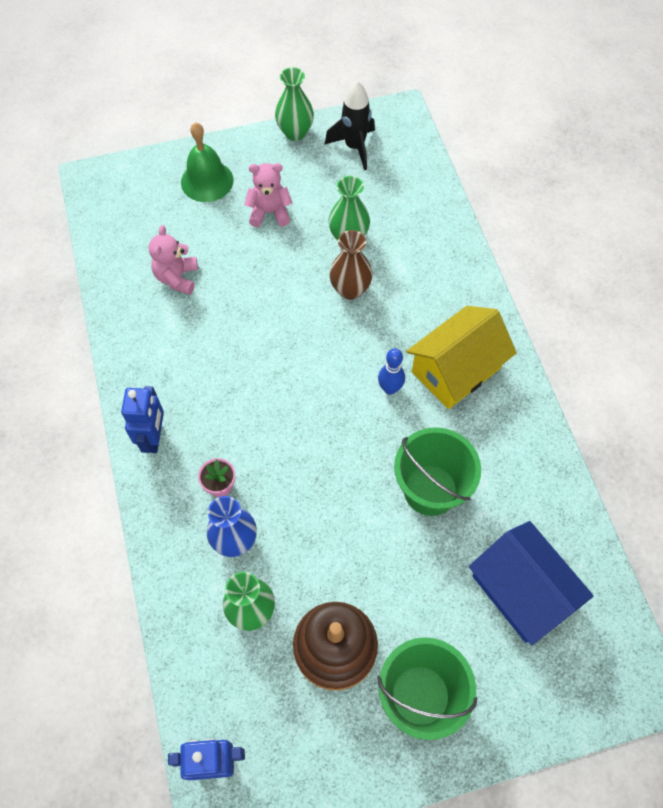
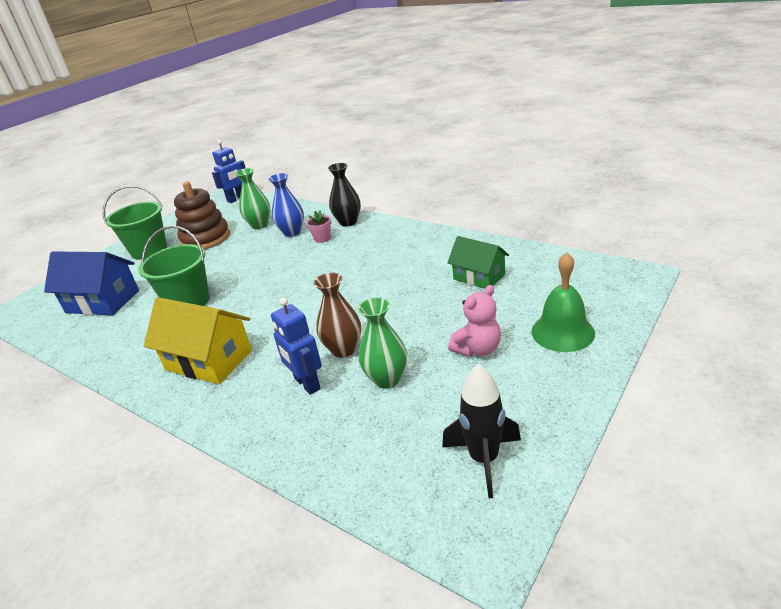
camera: 145 degrees right, 30 degrees down
(154, 438) = (382, 229): blue robot -> blue robot (307, 384)
(164, 495) = (348, 222): none -> black vase
(177, 278) = (479, 277): pink teddy bear -> green house
(295, 133) = (562, 425): green vase -> none
(390, 389) = (255, 322): blue bowling pin -> none
(456, 370) = (209, 360): yellow house -> yellow house turned 75 degrees counterclockwise

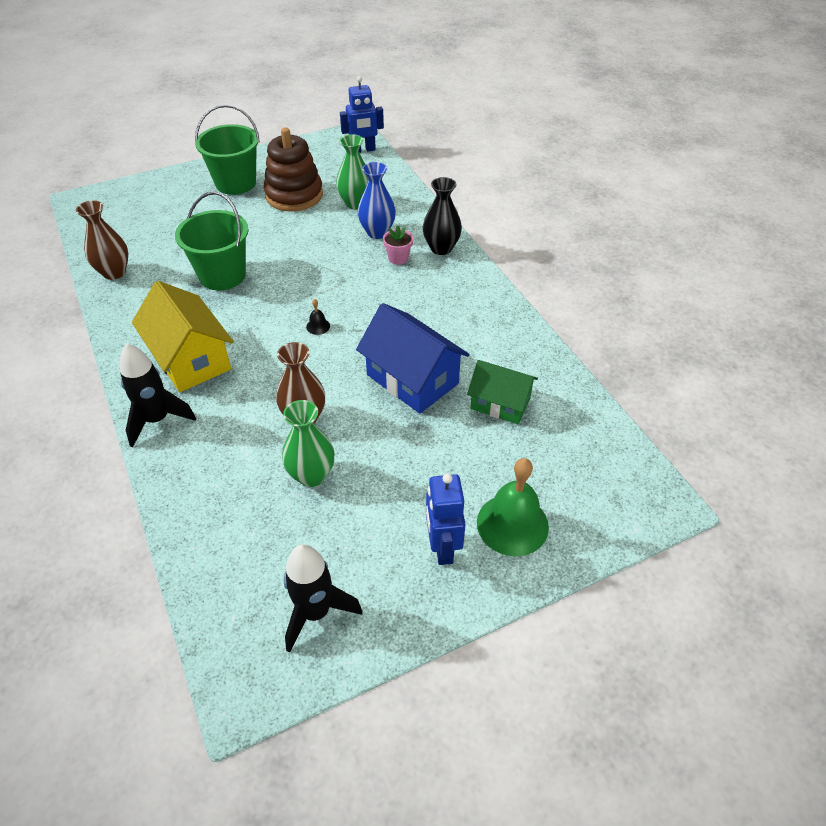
camera: 25 degrees right, 15 degrees up
(84, 340) = (114, 272): none -> brown vase
(102, 301) = (156, 232): blue house -> blue house (412, 379)
(215, 411) = (157, 420): none -> black rocket
(299, 296) = (318, 326): none -> black bell
(307, 384) = (245, 437): blue robot -> blue robot (442, 547)
(478, 349) = (417, 493): pink teddy bear -> none
(479, 277) = (500, 403): green house -> green house turned 45 degrees counterclockwise

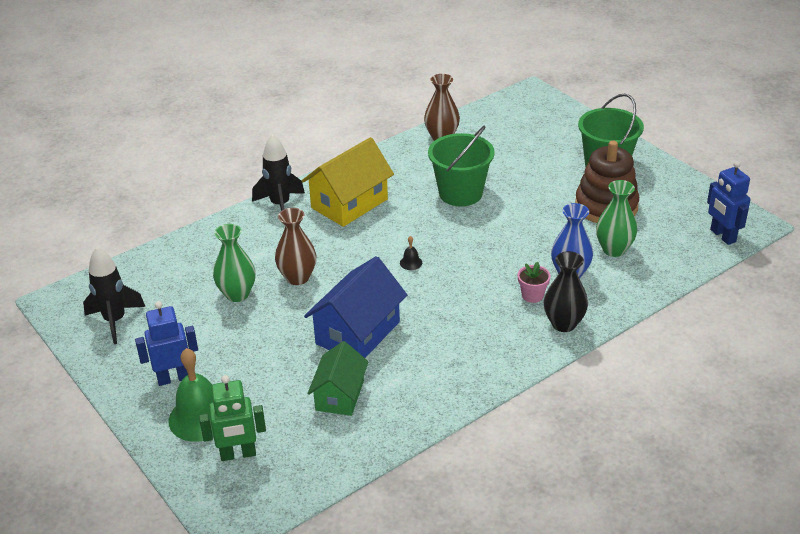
camera: 80 degrees right, 10 degrees down
(571, 493) = (238, 454): none -> green robot

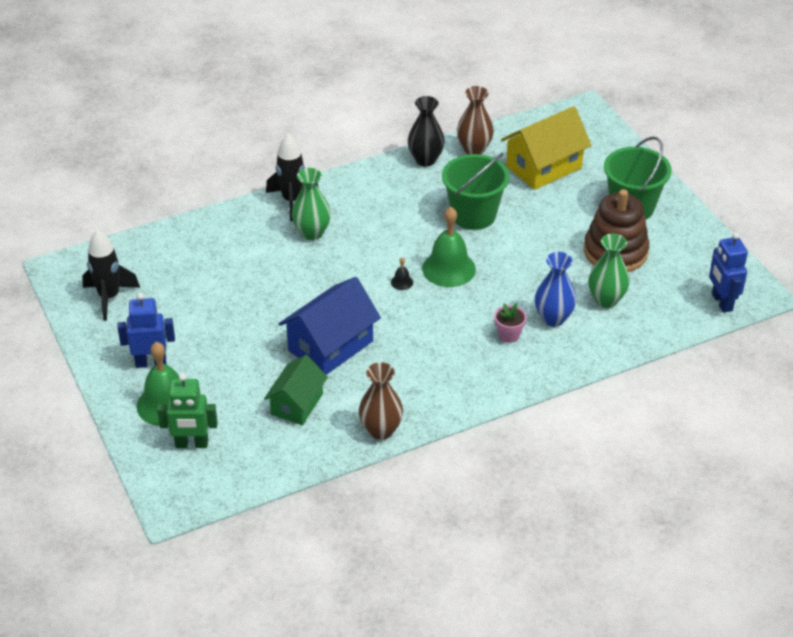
camera: 10 degrees right, 5 degrees up
(237, 294) = (228, 288): green vase -> green vase (312, 233)
(297, 277) = (289, 280): brown vase -> brown vase (381, 430)
(349, 203) = (360, 209): yellow house -> yellow house (543, 167)
(453, 244) = (448, 268): none -> green bell
(563, 324) = (529, 368): black vase -> black vase (425, 160)

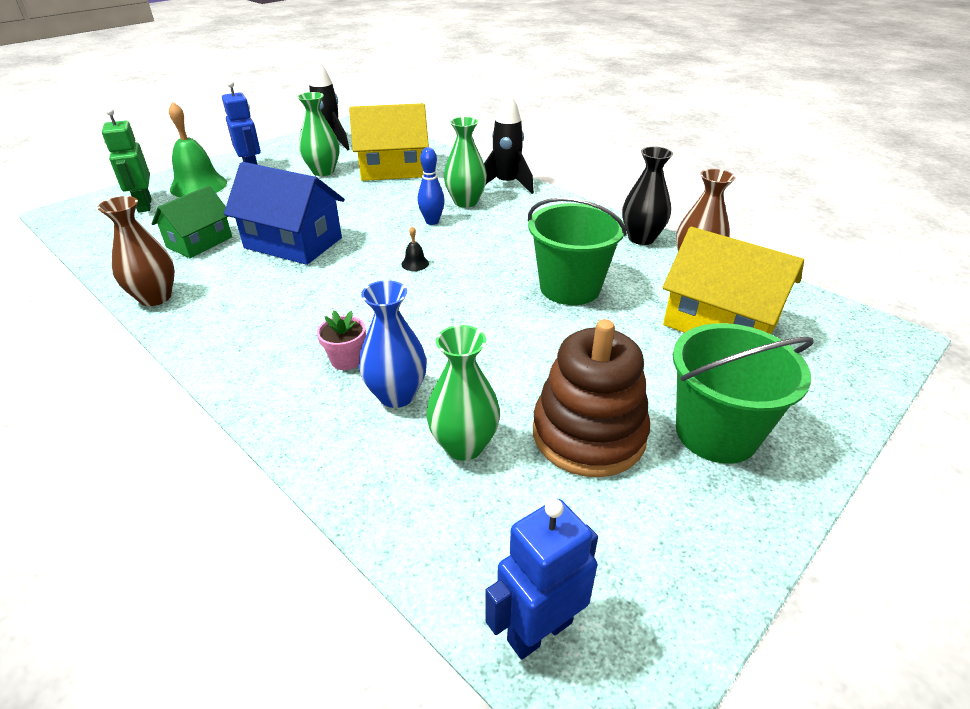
camera: 70 degrees right, 5 degrees down
(186, 311) = (323, 171): none -> green vase
(212, 263) = (393, 169): none -> yellow house
(297, 404) = (199, 242): green house -> green house turned 60 degrees counterclockwise
(337, 259) = (432, 221): none -> blue bowling pin
(448, 268) = (456, 289): green bell -> none

